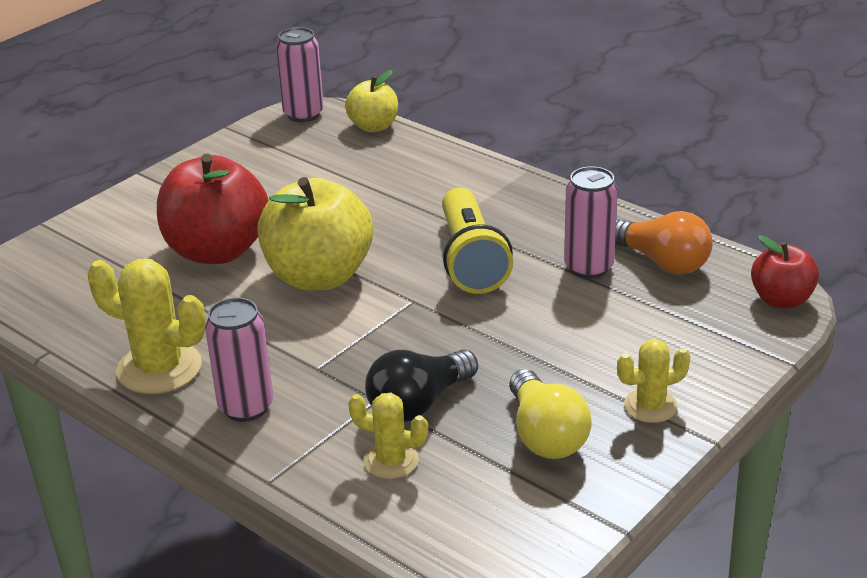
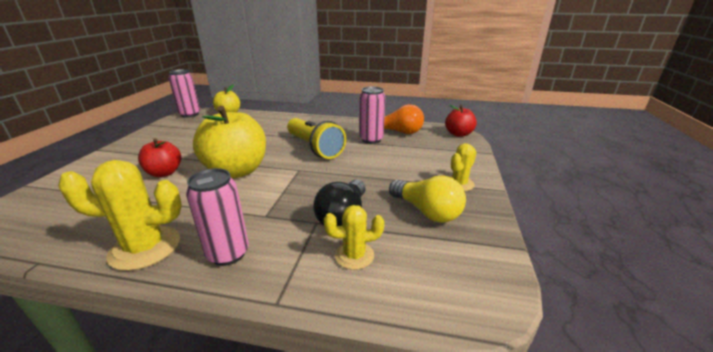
camera: 30 degrees left, 5 degrees down
(217, 251) = (164, 173): red apple -> red apple, size x0.55

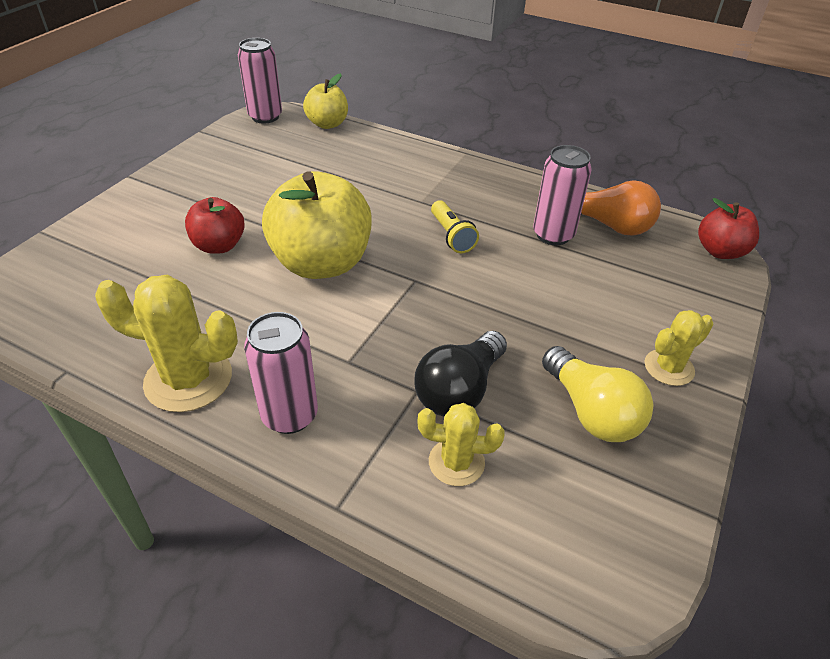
camera: 15 degrees right, 15 degrees up
(314, 148) = (451, 236): yellow flashlight -> yellow flashlight, size x0.55

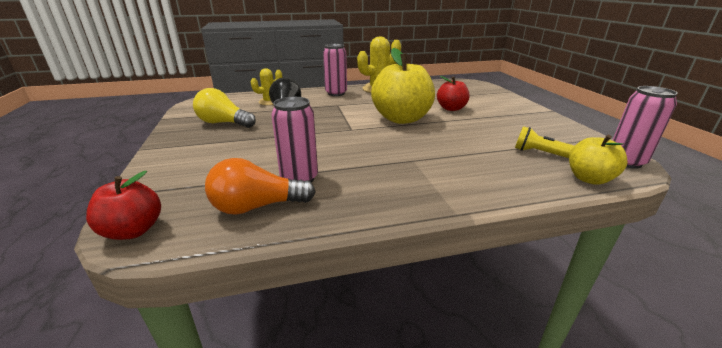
camera: 140 degrees right, 15 degrees down
(451, 236) = (363, 151): yellow flashlight -> yellow flashlight (540, 153)
(669, 367) = (185, 146): yellow cactus -> none

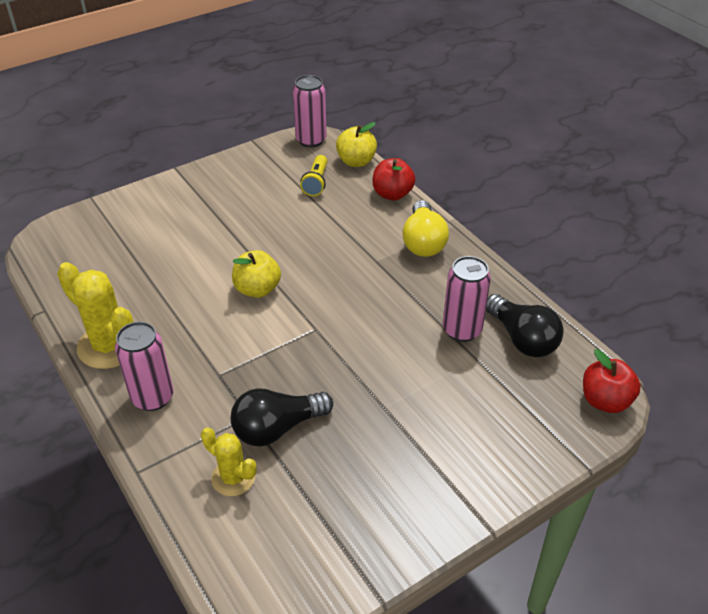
camera: 110 degrees left, 15 degrees up
(224, 123) = (359, 486): yellow light bulb -> yellow light bulb (423, 242)
(257, 206) = (522, 339): orange light bulb -> black light bulb
(401, 119) = (257, 289): yellow apple -> yellow apple, size x0.55
(451, 108) = (196, 249): red apple -> red apple (392, 194)

